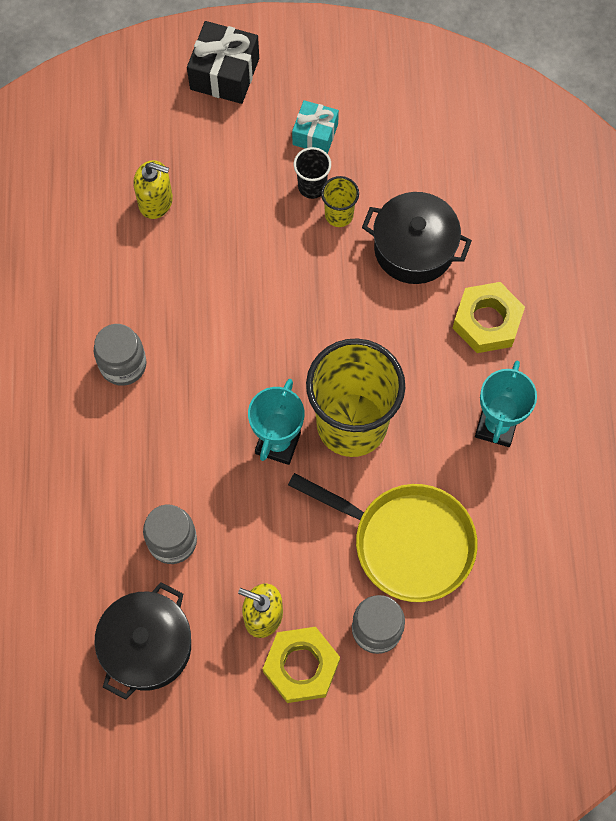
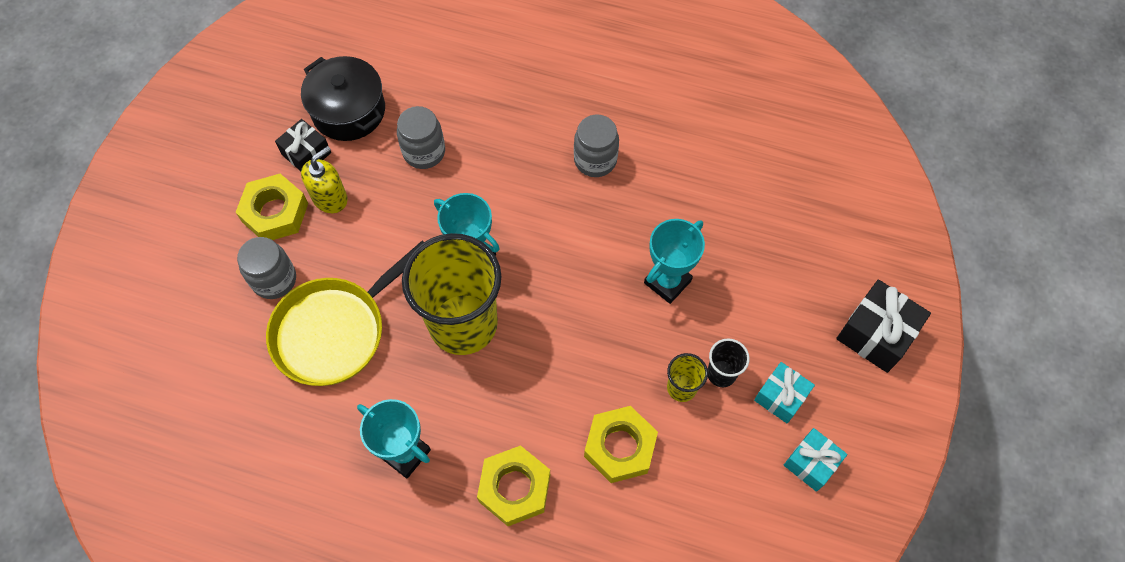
camera: 110 degrees right, 5 degrees down
(156, 201) = (748, 231): yellow soap dispenser -> none
(218, 667) = (306, 154): none -> black gift
(237, 257) = (667, 282): none -> turquoise trophy
(365, 98) = (811, 463): none -> turquoise gift
(414, 248) = (620, 447): black pot -> yellow nut

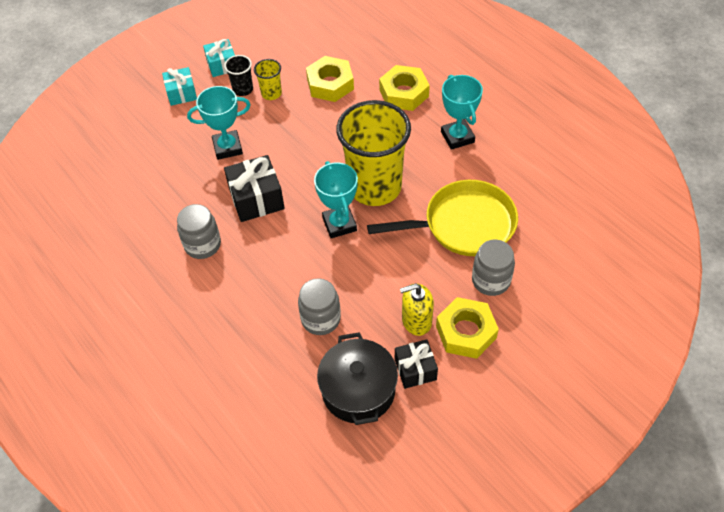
camera: 145 degrees left, 10 degrees down
(811, 463) = (236, 33): turquoise gift -> turquoise gift (181, 93)
(876, 334) = (140, 67): black gift -> black gift (256, 199)

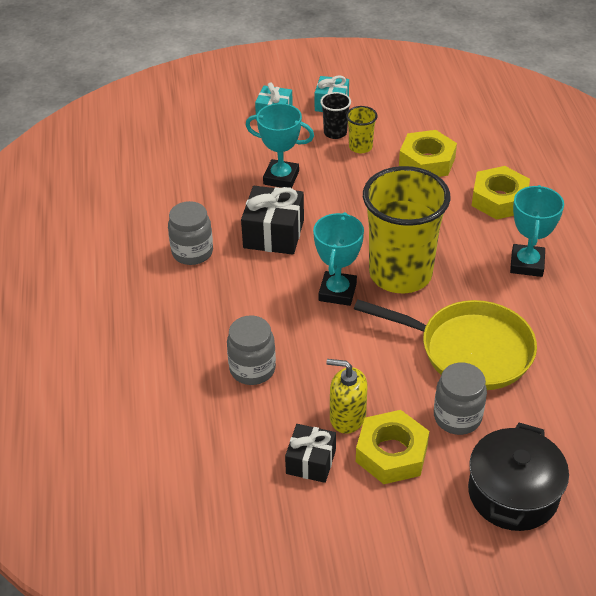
camera: 30 degrees right, 10 degrees down
(358, 390) = (239, 451): black pot -> black pot (513, 493)

